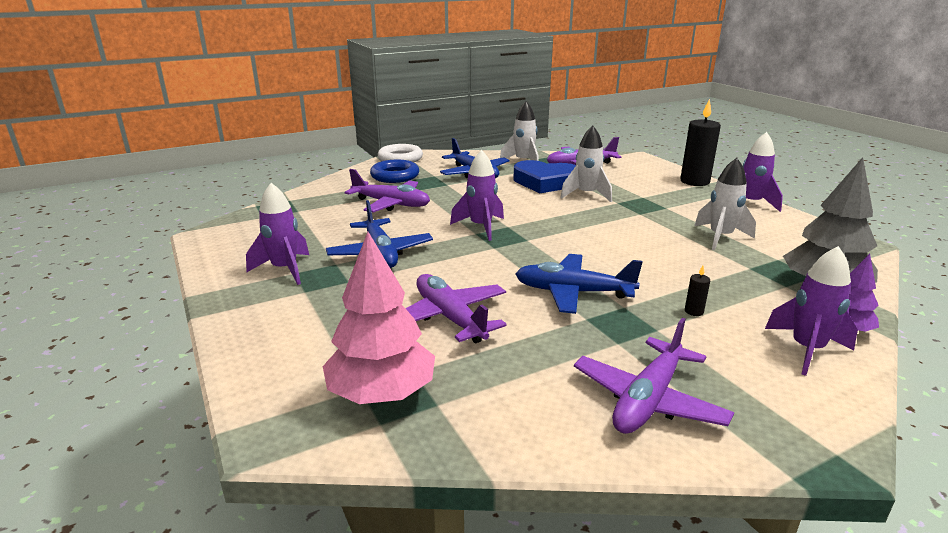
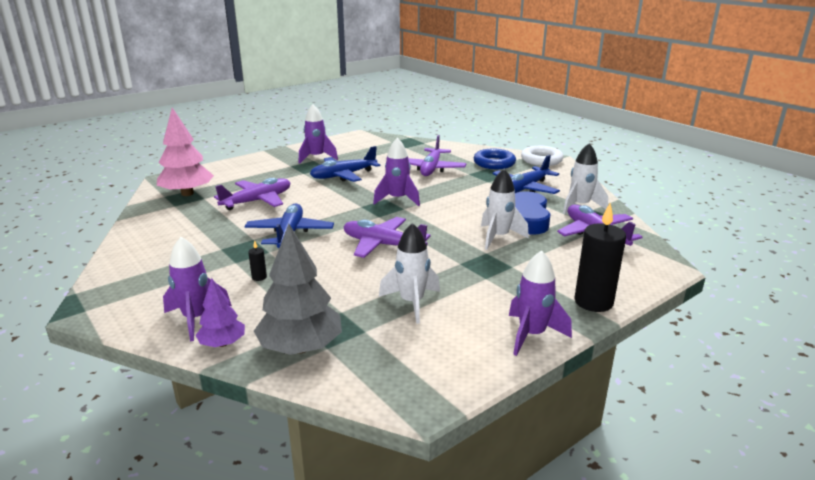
camera: 80 degrees right, 0 degrees up
(648, 400) = (158, 256): purple plane -> purple plane (383, 245)

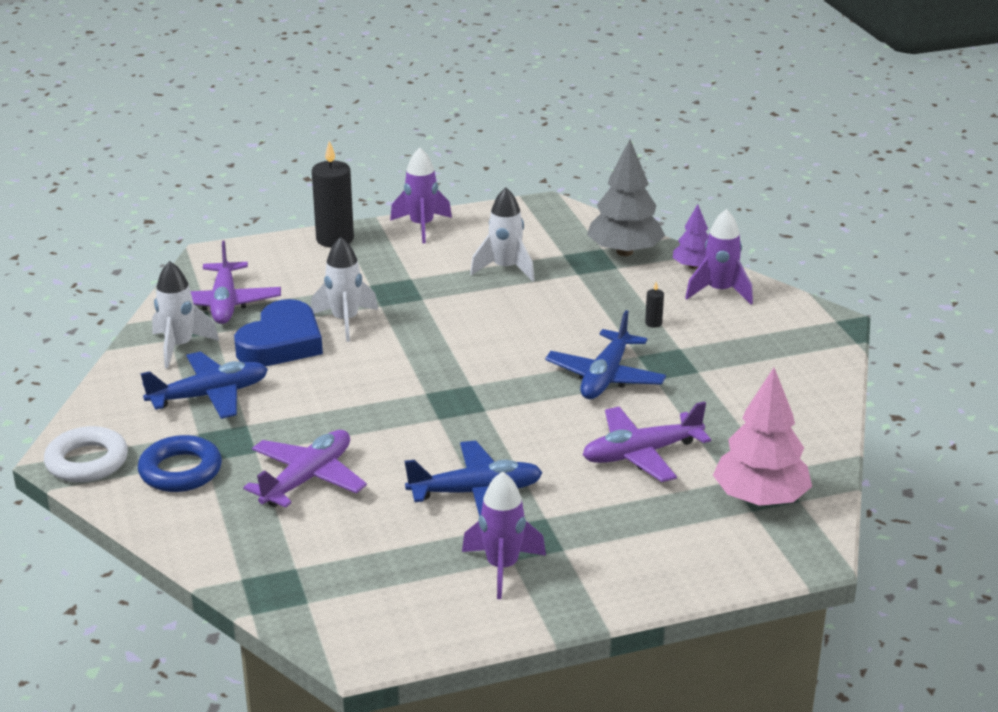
camera: 160 degrees left, 5 degrees up
(383, 245) = (493, 338): purple plane -> none
(397, 199) = (422, 412): purple rocket -> none

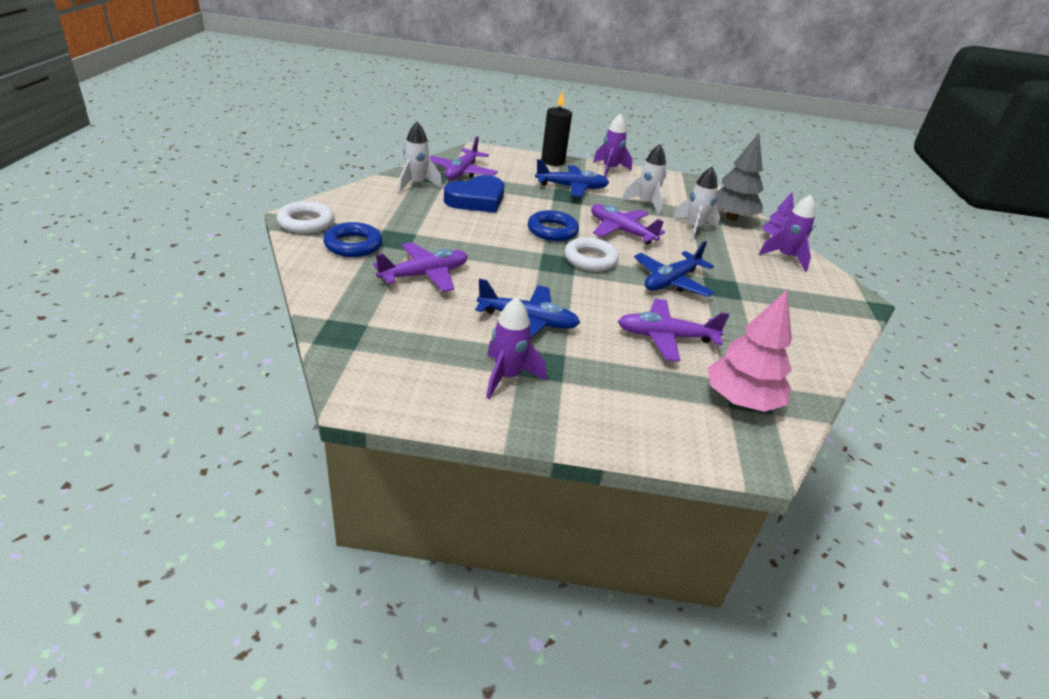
camera: 20 degrees right, 5 degrees up
(209, 396) = (409, 212): blue plane -> blue plane (571, 187)
(345, 321) = (524, 201): white rocket -> white rocket (694, 228)
(415, 355) = (552, 231): none -> blue ring
(491, 381) = (590, 259): none -> white ring
(501, 324) = (621, 231): none -> purple plane
(653, 323) = (726, 261): black candle -> none

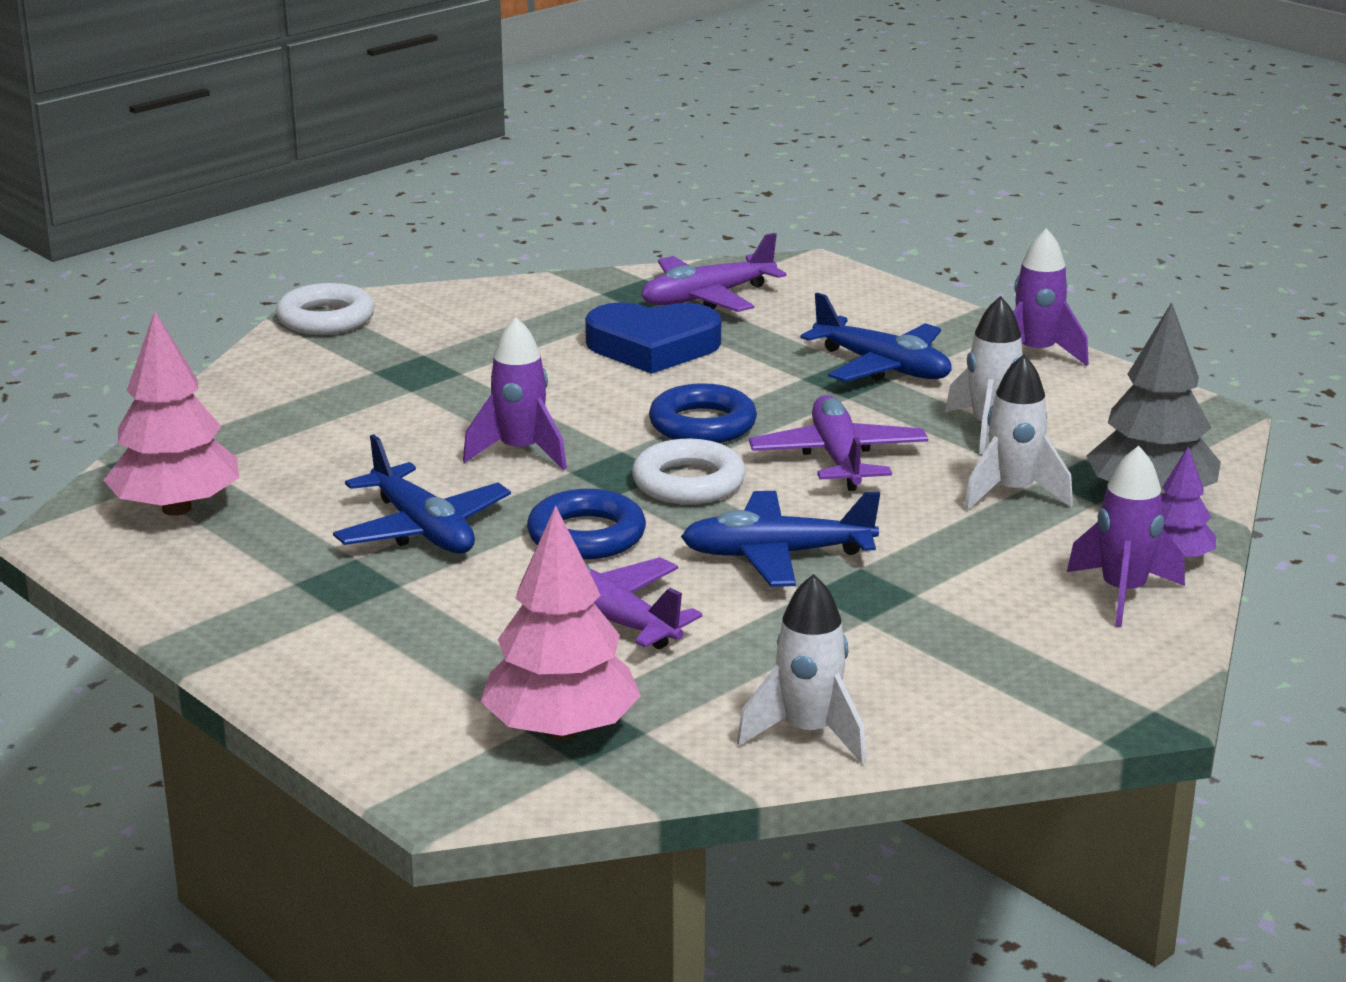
camera: 45 degrees right, 10 degrees down
(353, 245) = (343, 364): blue ring -> blue ring (586, 535)
(394, 355) = (176, 508): none -> pink tree
(416, 184) = (589, 301): white rocket -> white rocket (808, 733)
(424, 275) = (377, 429): purple plane -> none
(507, 377) = (274, 580): purple rocket -> purple rocket (520, 452)
(553, 161) = (933, 315): black candle -> none

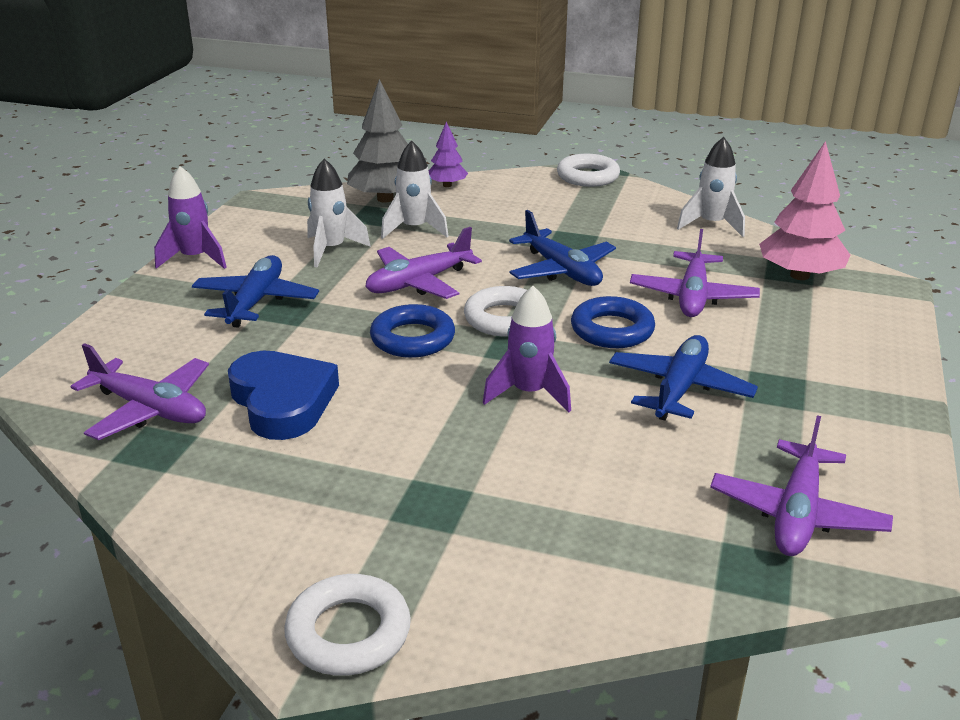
camera: 120 degrees left, 5 degrees up
(176, 508) = (797, 513): pink tree -> purple plane
(1123, 593) = (497, 189): purple rocket -> none
(1124, 696) = (588, 176): none -> white ring

